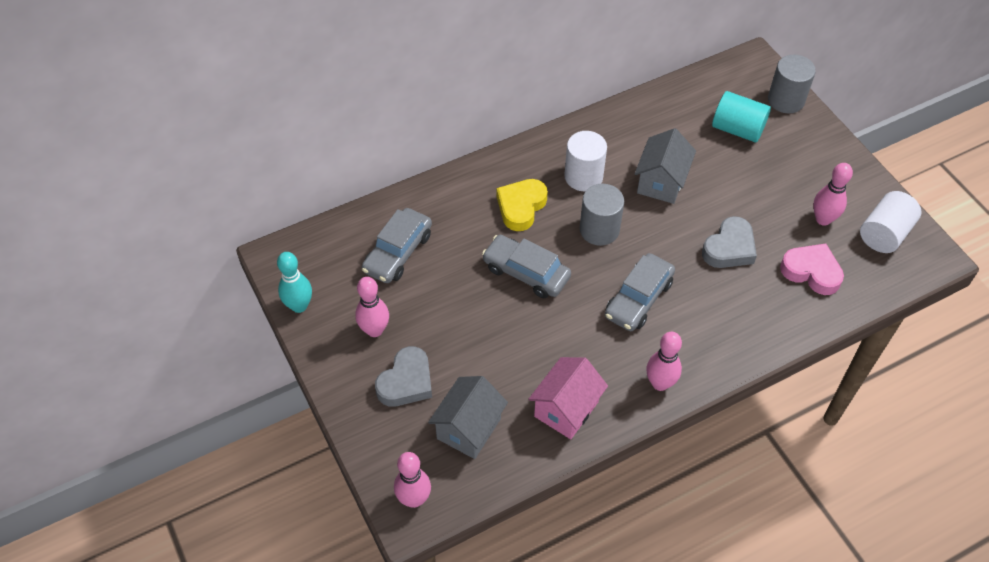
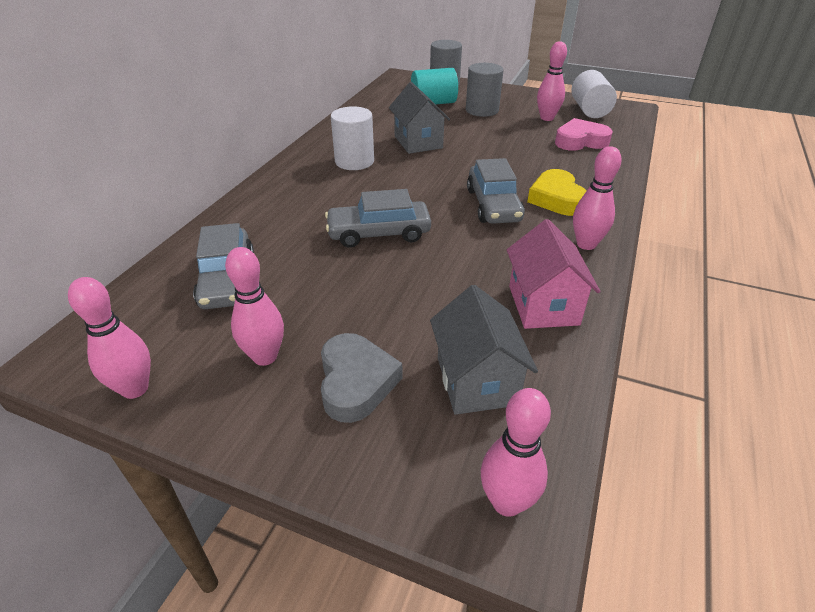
camera: 40 degrees left, 15 degrees down
(299, 306) = (135, 389): turquoise bowling pin -> pink bowling pin
(521, 207) = (322, 197): yellow heart -> yellow heart (556, 199)
(599, 229) = (406, 182): grey cylinder -> grey cylinder (482, 110)
(729, 248) = (513, 152): grey heart -> none

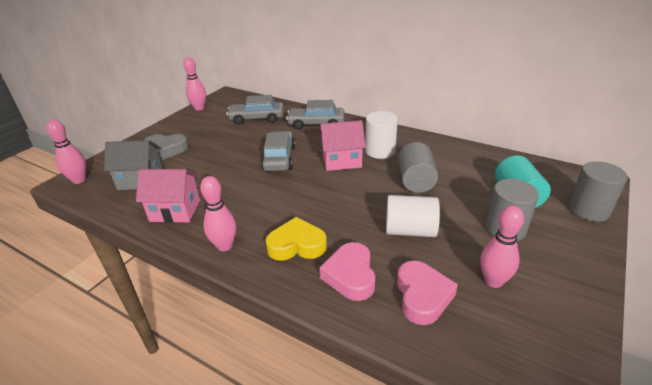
camera: 100 degrees right, 5 degrees down
(265, 357) = (197, 130): pink bowling pin -> none
(381, 184) = (342, 161): none -> pink house
(418, 142) = (415, 181): grey house -> grey cylinder
(493, 205) = (297, 208): grey car -> grey car (316, 124)
(579, 169) = (350, 275): none -> pink heart
(589, 110) = (536, 338): white cylinder -> white cylinder (410, 230)

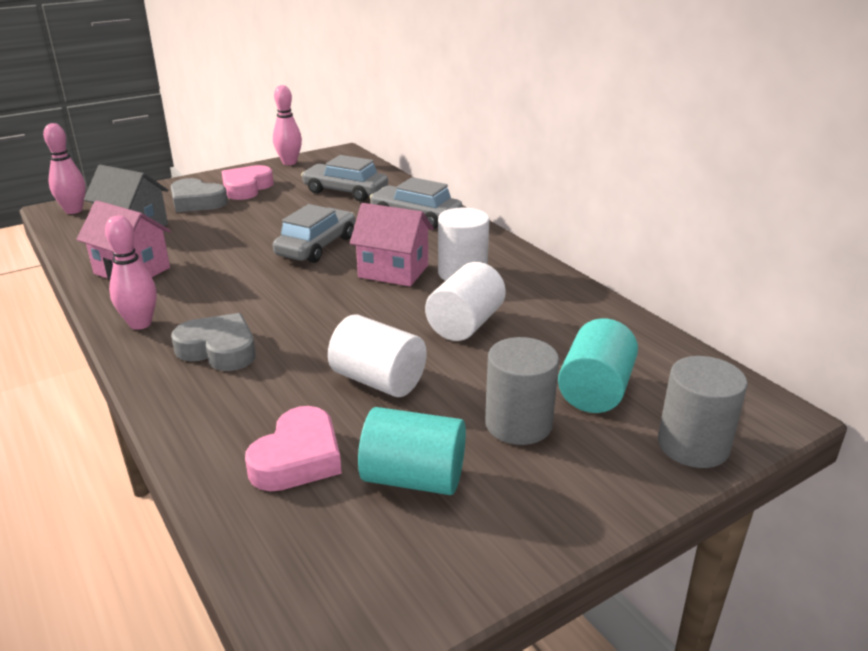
camera: 25 degrees right, 5 degrees down
(297, 245) = (219, 350): yellow heart -> grey heart
(350, 275) = (240, 404): pink heart -> pink heart (246, 188)
(415, 181) = (465, 324): grey cylinder -> white cylinder
(493, 281) = (413, 478): pink bowling pin -> turquoise cylinder

